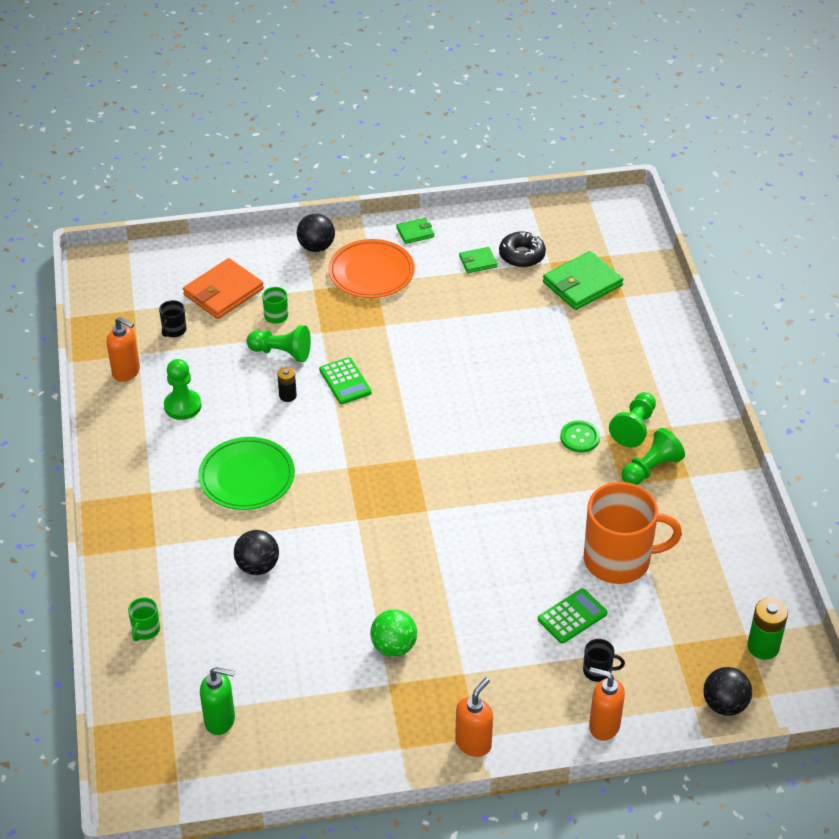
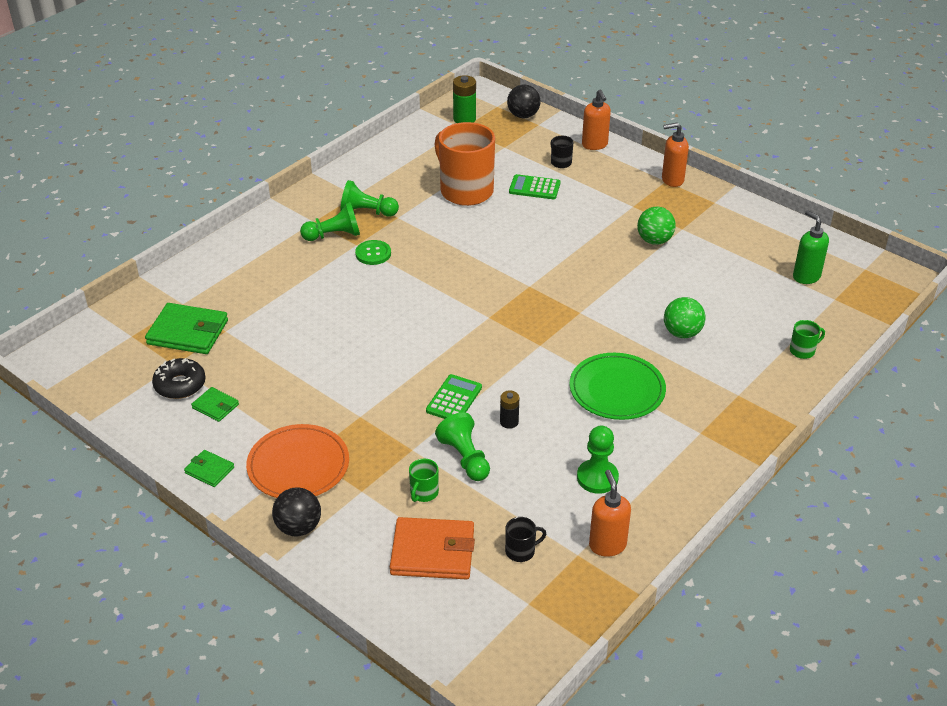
camera: 130 degrees left, 5 degrees down
(257, 566) = (682, 333): black ball -> green ball

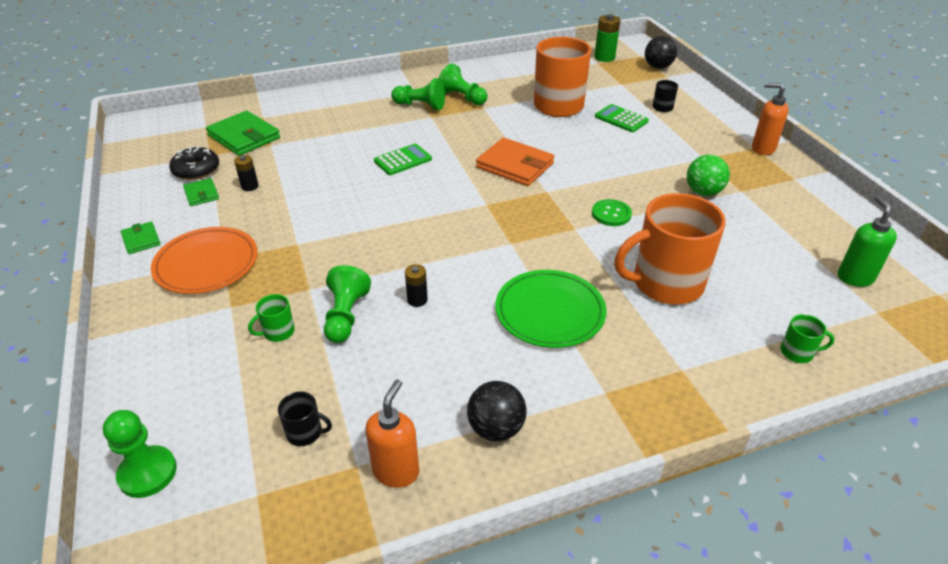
camera: 30 degrees right, 0 degrees up
(255, 381) = (250, 186): none -> black battery
(298, 527) = (148, 315): black ball -> black ball (496, 428)
(373, 253) = (437, 127): green button -> green button (611, 214)
(432, 552) = (227, 392): orange wallet -> orange wallet (515, 165)
(454, 399) = (388, 260): green calculator -> green calculator (403, 160)
(594, 145) = (706, 103): orange soap dispenser -> none
(597, 478) = (452, 391): green pawn -> green pawn (147, 473)
(682, 333) = (665, 283): green ball -> orange mug

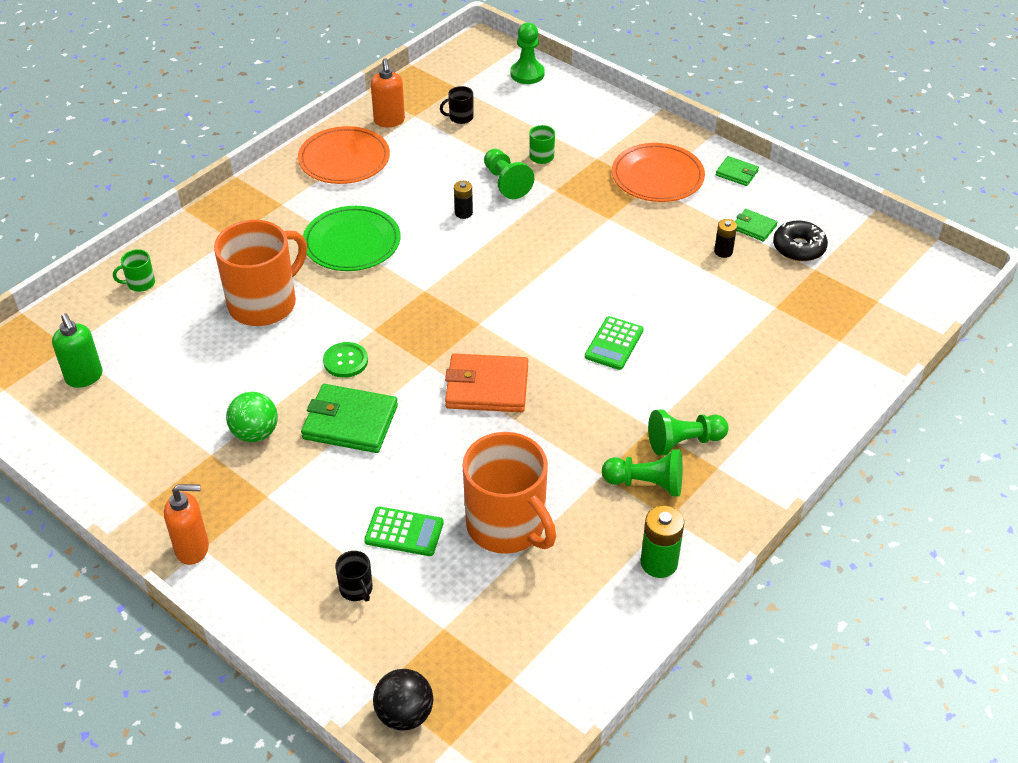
camera: 150 degrees right, 5 degrees up
(244, 137) = (817, 304): green wallet -> green wallet (350, 422)
(496, 428) = (344, 159): black ball -> orange plate
(604, 57) = (510, 704): green battery -> green battery (659, 563)

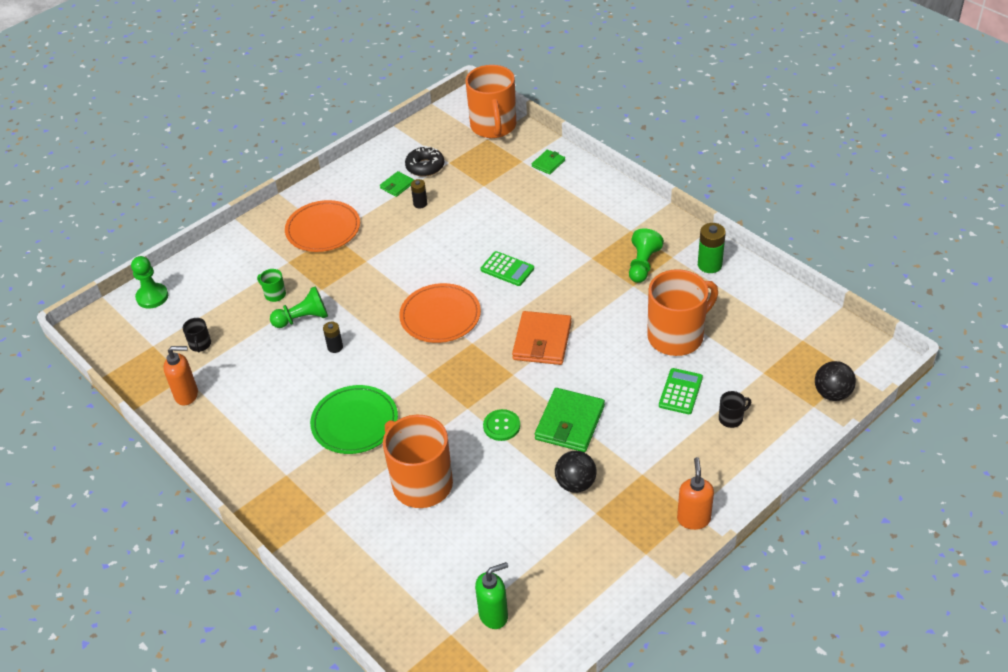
camera: 80 degrees left, 0 degrees up
(140, 283) = (373, 581): green mug -> none
(255, 433) = (575, 484): green ball -> black ball
(344, 159) = (234, 428): orange plate -> orange plate (440, 316)
(684, 442) = (607, 243): green pawn -> none
(737, 173) = (332, 187): green wallet -> green wallet (548, 163)
(907, 305) = (493, 126): none -> orange mug

